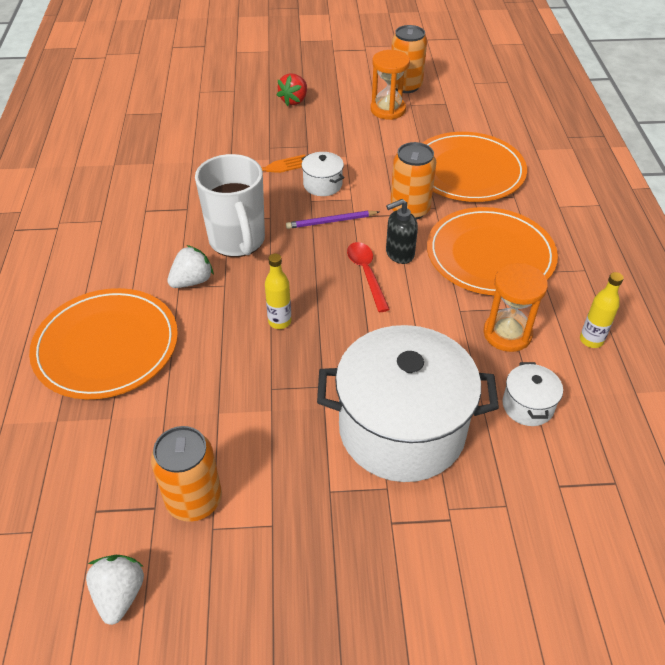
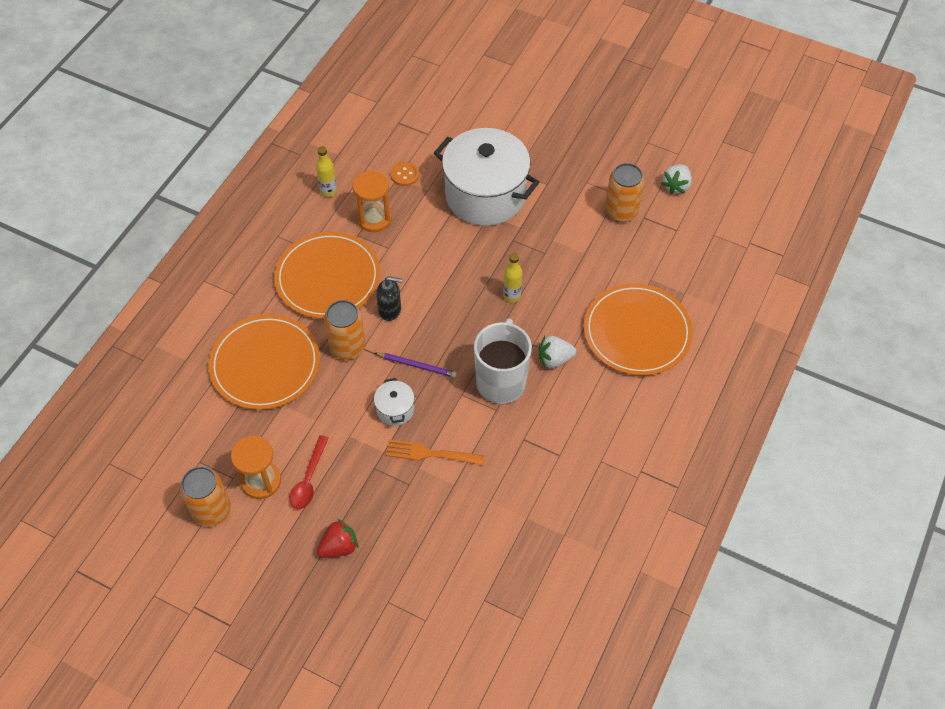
camera: 150 degrees left, 10 degrees up
(366, 274) = (426, 305): red spoon -> red spoon (308, 479)
(528, 406) = (405, 175): white pot -> orange button

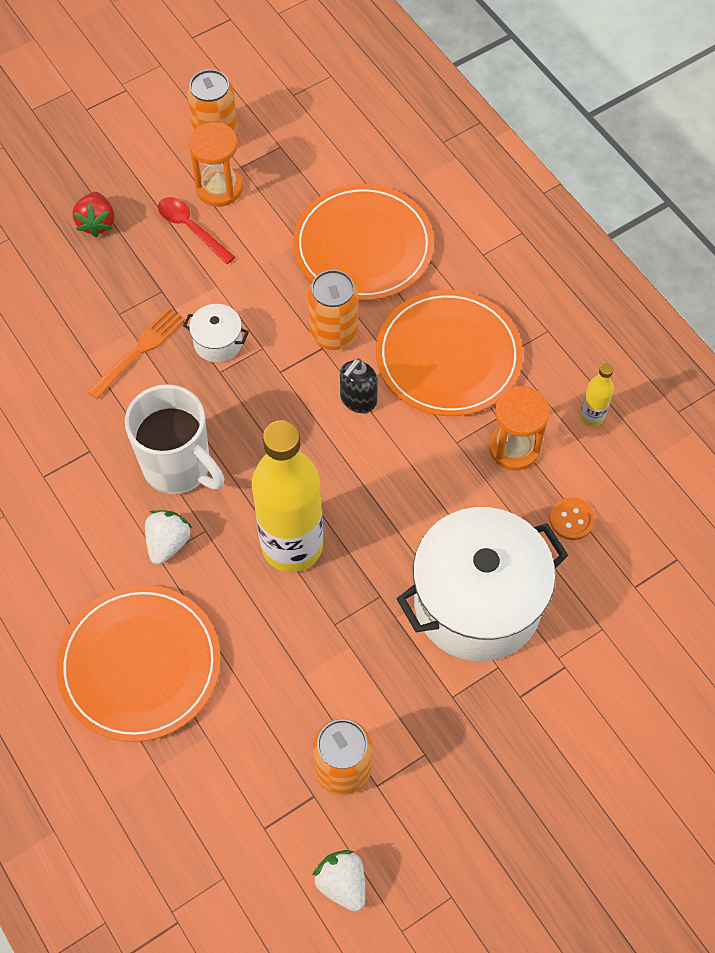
camera: 120 degrees right, 5 degrees up
(417, 365) = (261, 391): purple pencil -> none
(512, 296) = (292, 546): yellow bottle -> yellow bottle, size x2.39

